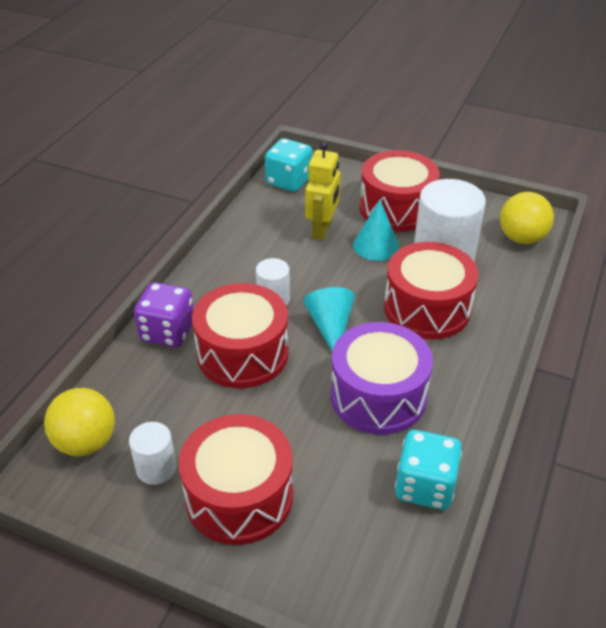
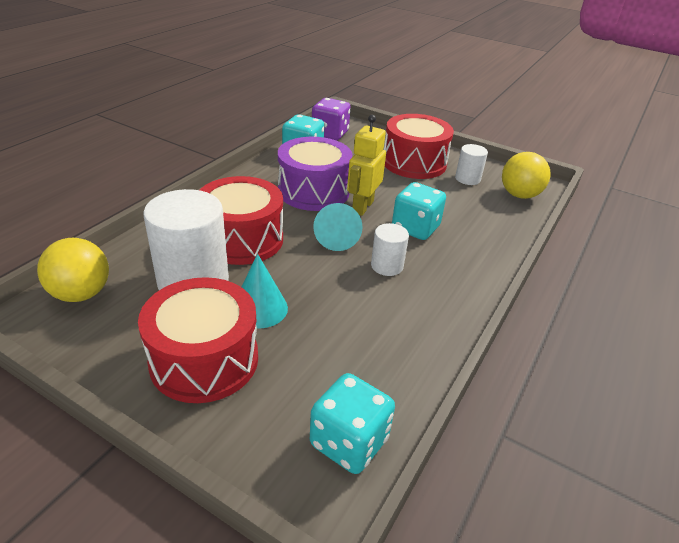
camera: 175 degrees left, 5 degrees down
(167, 332) = (484, 252): purple dice -> purple dice (330, 134)
(242, 353) = (415, 228): red drum -> turquoise dice
(322, 230) = (317, 340): yellow robot -> yellow robot (362, 207)

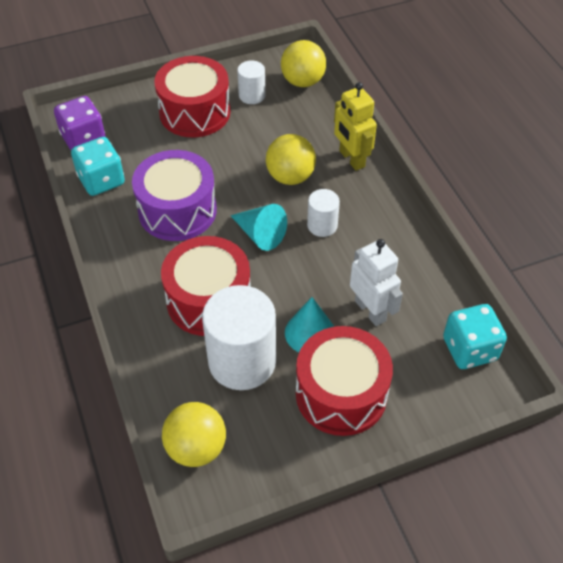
camera: 50 degrees left, 15 degrees up
(323, 337) = (370, 310): none -> white robot
(362, 207) = (231, 191): yellow robot -> yellow robot (351, 159)
(415, 228) = (290, 177): turquoise dice -> yellow ball

